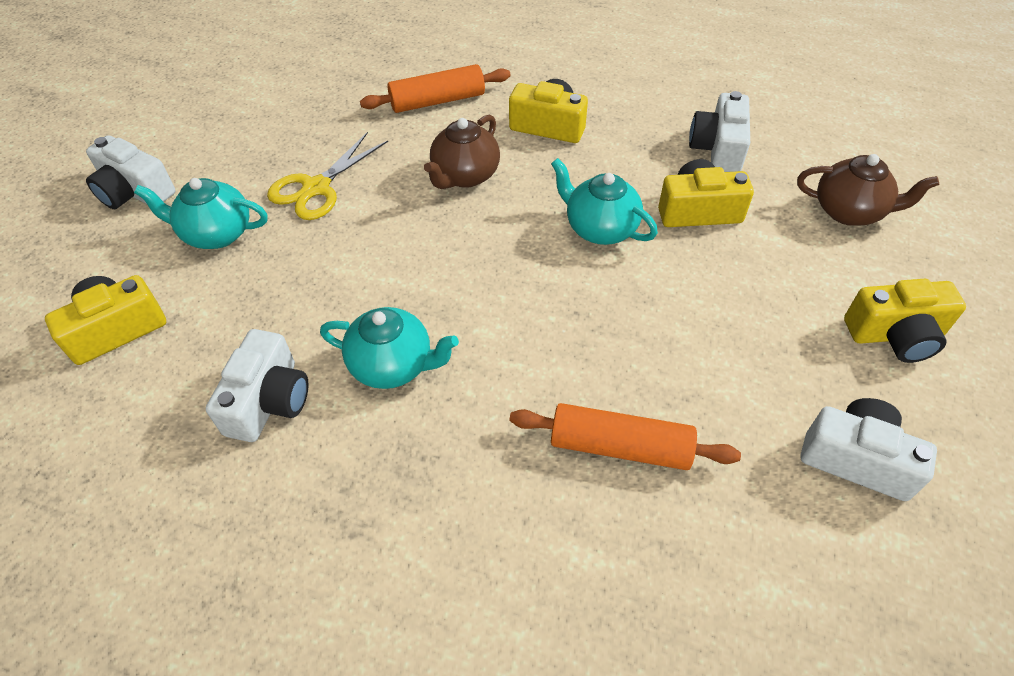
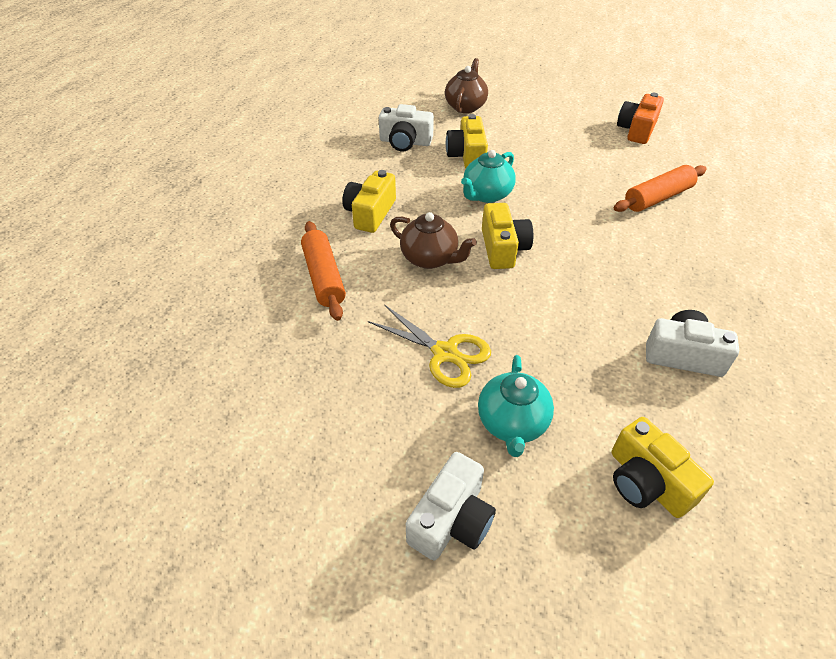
camera: 90 degrees left, 5 degrees down
(393, 365) = (630, 290): turquoise teapot -> none
(620, 447) = (658, 198): orange rolling pin -> orange rolling pin turned 45 degrees clockwise
(856, 459) = (636, 130): white camera -> orange camera
(895, 335) = (556, 108): yellow camera -> yellow camera (503, 248)

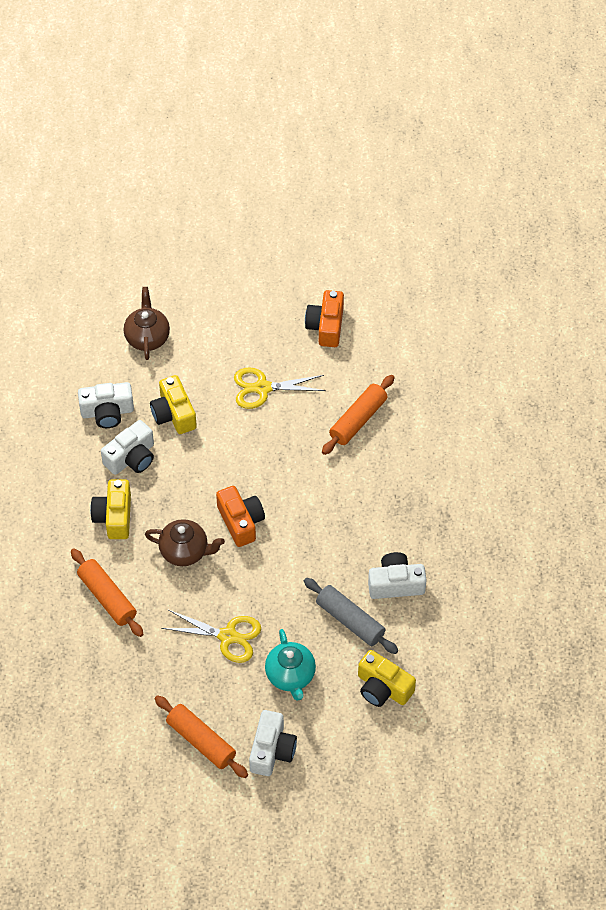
camera: 20 degrees left, 10 degrees up
(354, 471) = (201, 741): none -> orange rolling pin
(411, 175) = (131, 458): none -> white camera
(486, 195) = (208, 462): turquoise teapot -> none
(503, 248) = (241, 522): yellow camera -> orange camera
(561, 156) = (262, 388): none -> yellow scissors
(612, 380) = (350, 620): none -> grey rolling pin

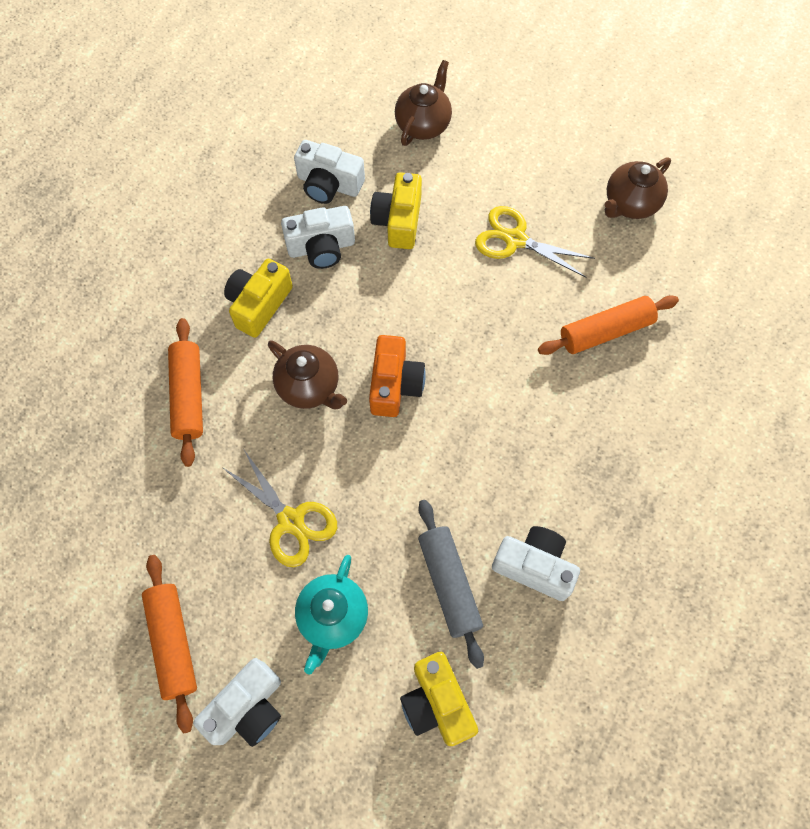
camera: 30 degrees right, 10 degrees up
(326, 326) = (630, 204): orange camera -> brown teapot

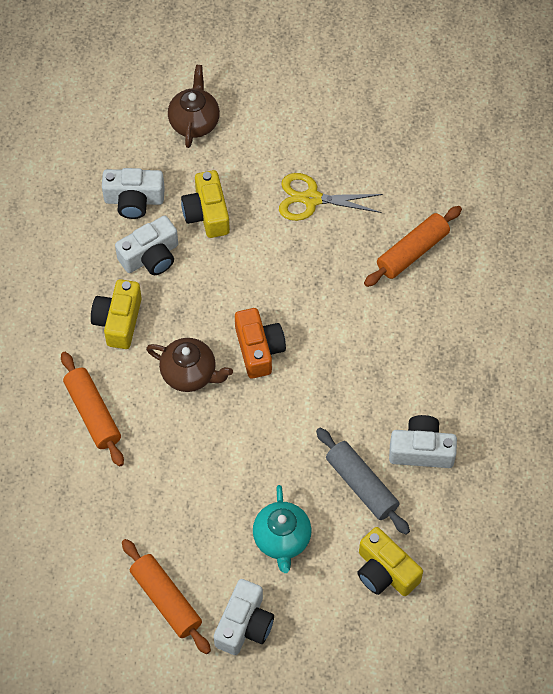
camera: 20 degrees left, 5 degrees down
(291, 521) = (219, 481): yellow scissors -> none
(630, 204) = (395, 139): brown teapot -> none

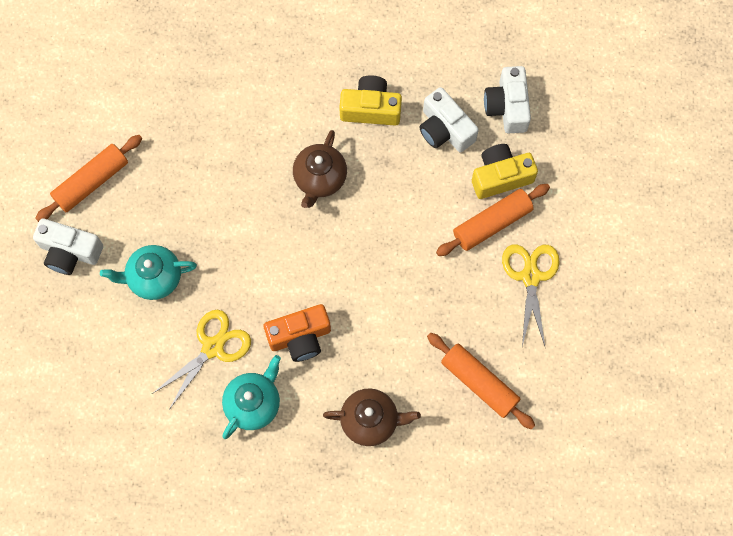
camera: 85 degrees right, 10 degrees up
(93, 413) = (272, 98): orange rolling pin -> orange rolling pin (492, 224)
(194, 122) = (608, 153): brown teapot -> brown teapot (370, 420)
(259, 349) = (351, 240): orange camera -> orange camera (300, 337)
(361, 485) = (213, 347): grey rolling pin -> yellow scissors
(385, 571) = (125, 375): yellow camera -> none
(421, 450) = (253, 403): white camera -> turquoise teapot

